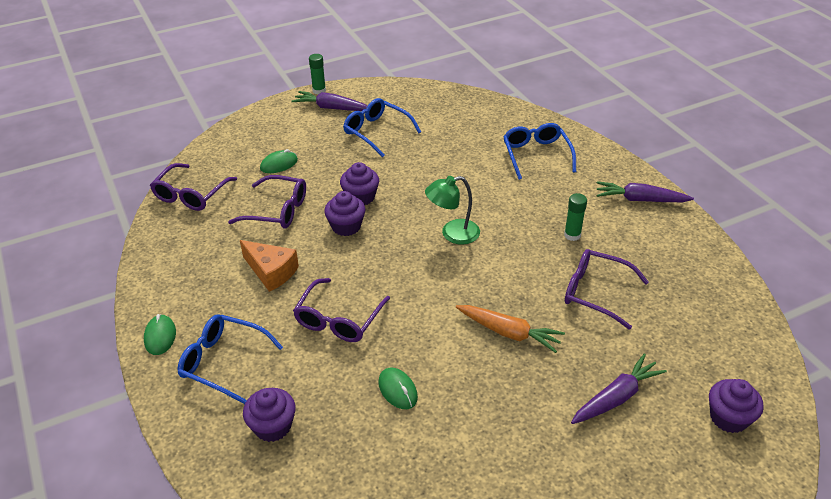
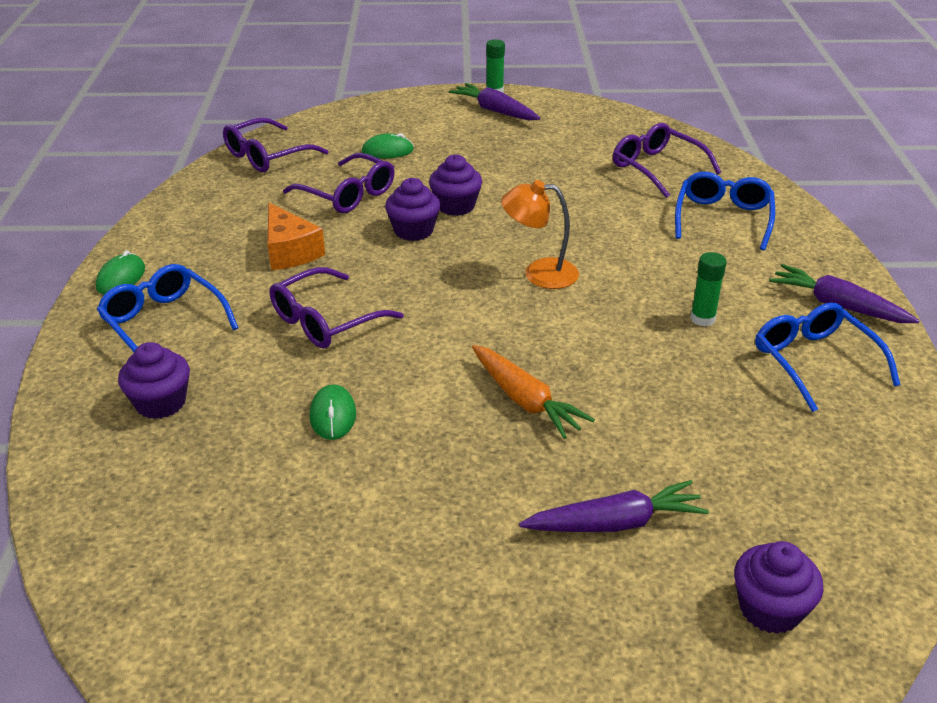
camera: 25 degrees right, 5 degrees down
(377, 132) = (530, 146): blue glasses -> blue glasses (814, 362)
(452, 234) = (539, 273): green lamp -> orange lamp
(596, 293) = (684, 393): purple glasses -> purple glasses (657, 168)

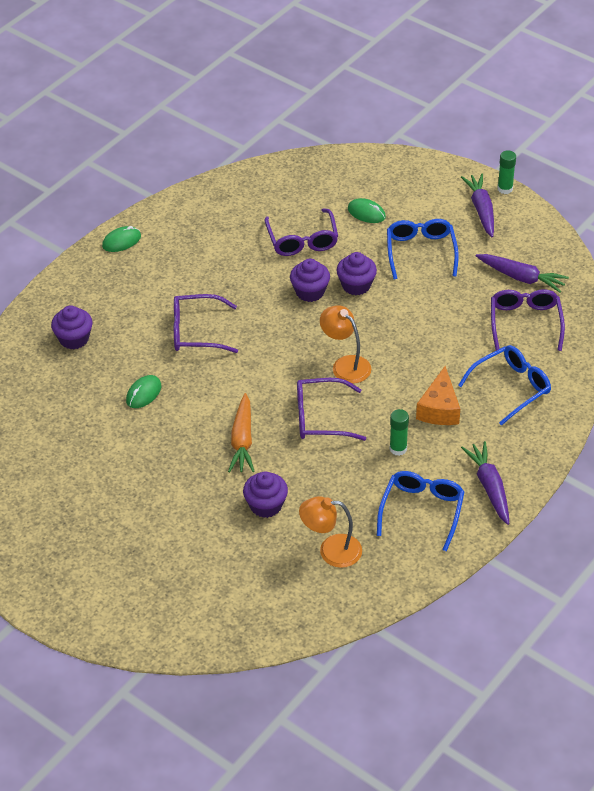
camera: 40 degrees right, 10 degrees up
(164, 323) = (117, 286): blue glasses -> blue glasses (421, 252)
(267, 156) = (287, 179): purple glasses -> purple glasses (321, 417)
(290, 251) = (225, 270): orange cheese -> orange cheese (439, 409)
(615, 523) = (208, 527): purple carrot -> purple carrot (521, 278)
(770, 609) = (225, 605): purple cupcake -> purple cupcake (266, 505)
(790, 458) = (331, 551): none -> orange lamp

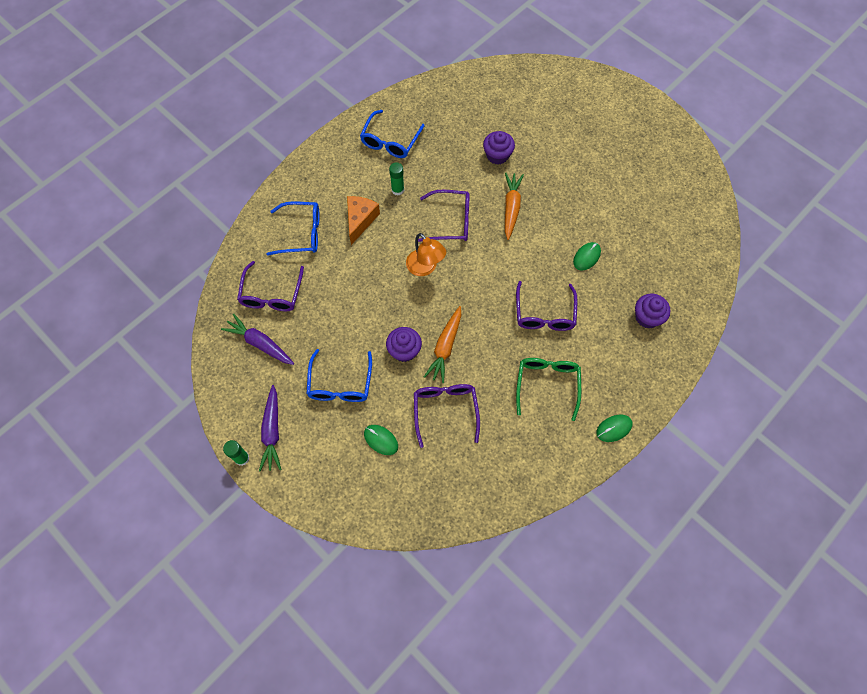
camera: 175 degrees left, 20 degrees up
(193, 270) = (547, 385): none -> green glasses
(196, 332) = (544, 314): purple glasses -> purple glasses turned 90 degrees clockwise
(310, 292) = (445, 347): purple cupcake -> orange carrot
(331, 551) = (456, 119): orange lamp -> none
(489, 487) = (339, 154): purple carrot -> none
(511, 388) = (301, 233): blue glasses -> blue glasses turned 150 degrees counterclockwise

